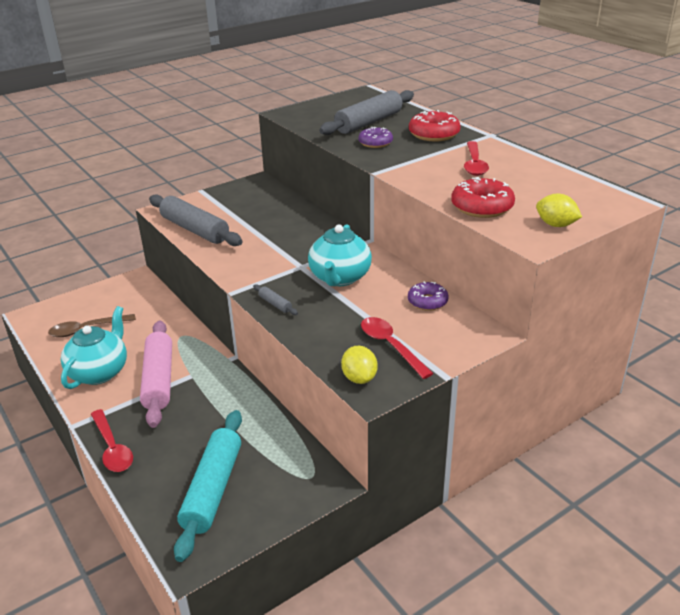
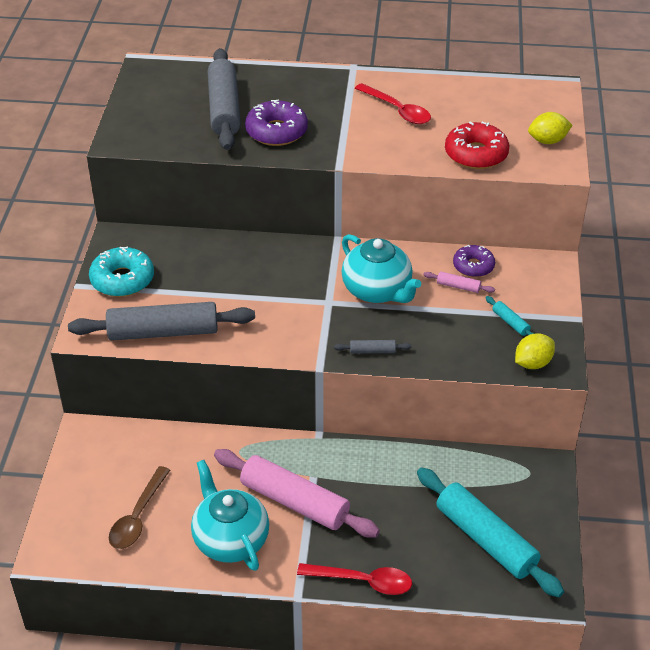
camera: 50 degrees left, 10 degrees up
(223, 198) = (122, 280): none -> turquoise donut
(359, 378) = (532, 363): yellow lemon -> yellow lemon turned 60 degrees counterclockwise
(375, 143) = (276, 131): purple donut -> purple donut, size x1.52
(390, 346) = (510, 322): red spoon -> turquoise rolling pin
(395, 306) = (458, 286): none -> pink rolling pin
(434, 134) = (307, 92): red donut -> none

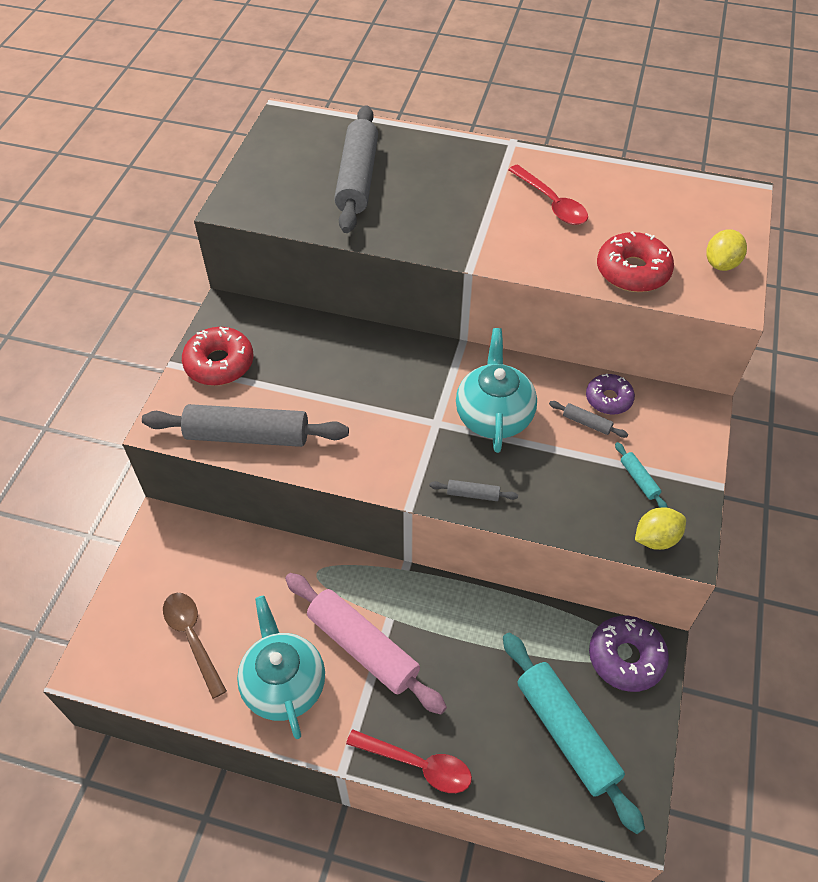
camera: 10 degrees right, 10 degrees up
(122, 280) = (219, 363): turquoise donut -> red donut
(138, 517) = (192, 638): brown spoon -> brown spoon turned 120 degrees clockwise
(276, 131) = (409, 214): purple donut -> purple donut (626, 657)
(377, 291) = (494, 416): turquoise teapot -> turquoise teapot turned 150 degrees counterclockwise
(458, 286) = (587, 423): pink rolling pin -> grey rolling pin
(547, 141) = (721, 264): yellow lemon -> yellow lemon turned 60 degrees counterclockwise

